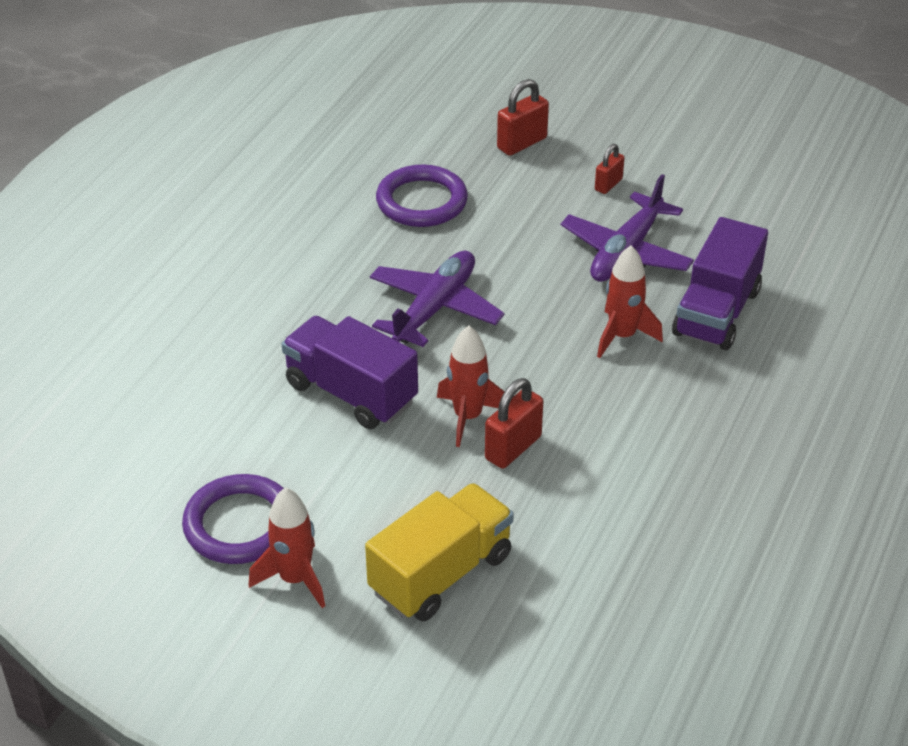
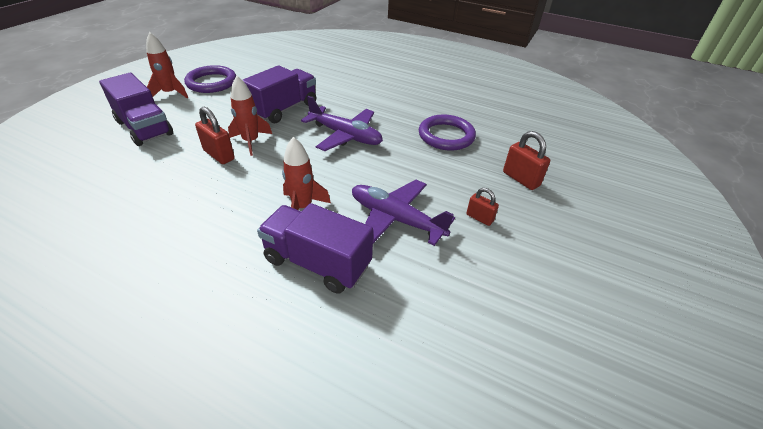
camera: 90 degrees right, 0 degrees up
(441, 573) = (144, 128): yellow truck -> purple truck

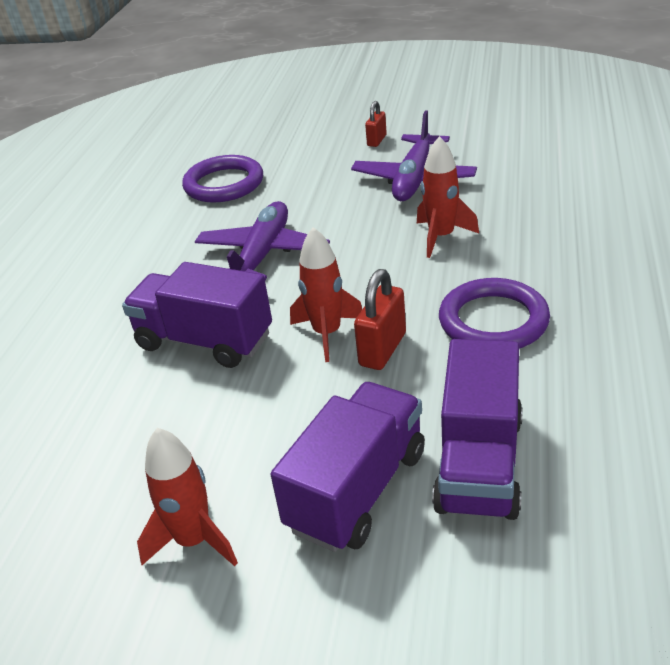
camera: 100 degrees left, 5 degrees down
(211, 82) = (117, 496): purple ring -> purple ring (493, 321)
(317, 262) = (513, 202): purple truck -> purple truck (479, 463)
(521, 179) = (294, 131): red padlock -> none

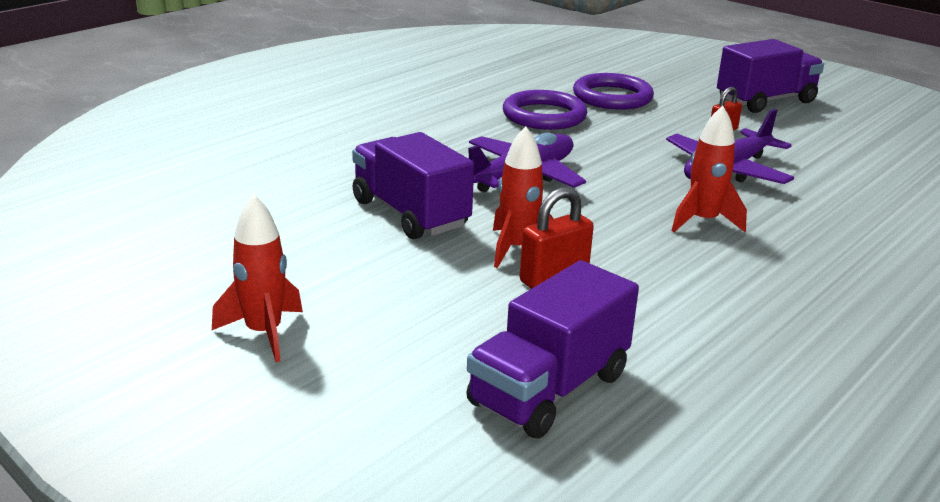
camera: 25 degrees right, 10 degrees down
(357, 490) = (423, 360): purple truck -> purple truck (765, 101)
(493, 321) = (682, 299): purple ring -> purple ring (612, 97)

